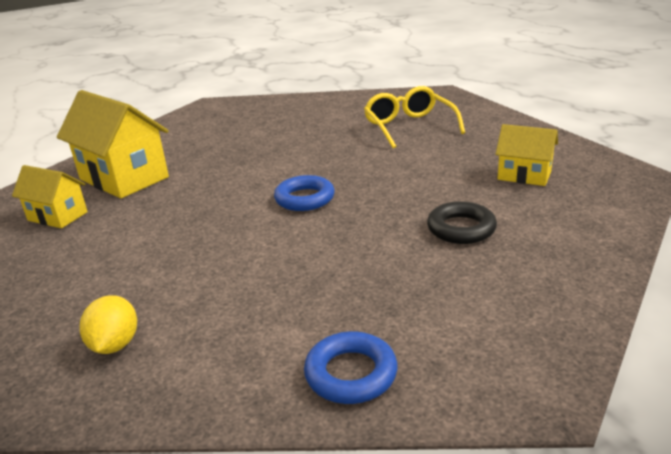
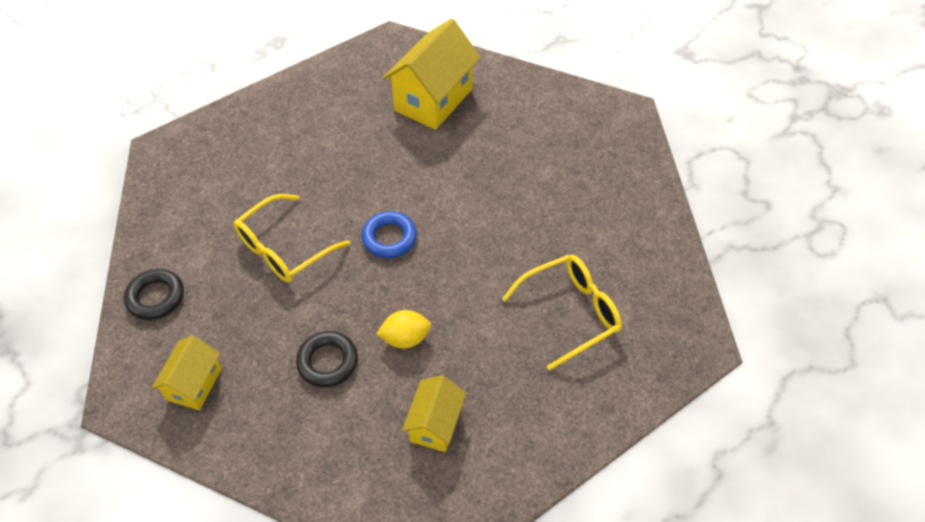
camera: 80 degrees right, 25 degrees up
(57, 216) = (366, 83): yellow house -> yellow house (195, 384)
(115, 345) = (202, 172): yellow lemon -> yellow lemon (405, 338)
(296, 263) = (284, 249): none -> yellow glasses
(351, 374) = (156, 297): blue ring -> black ring

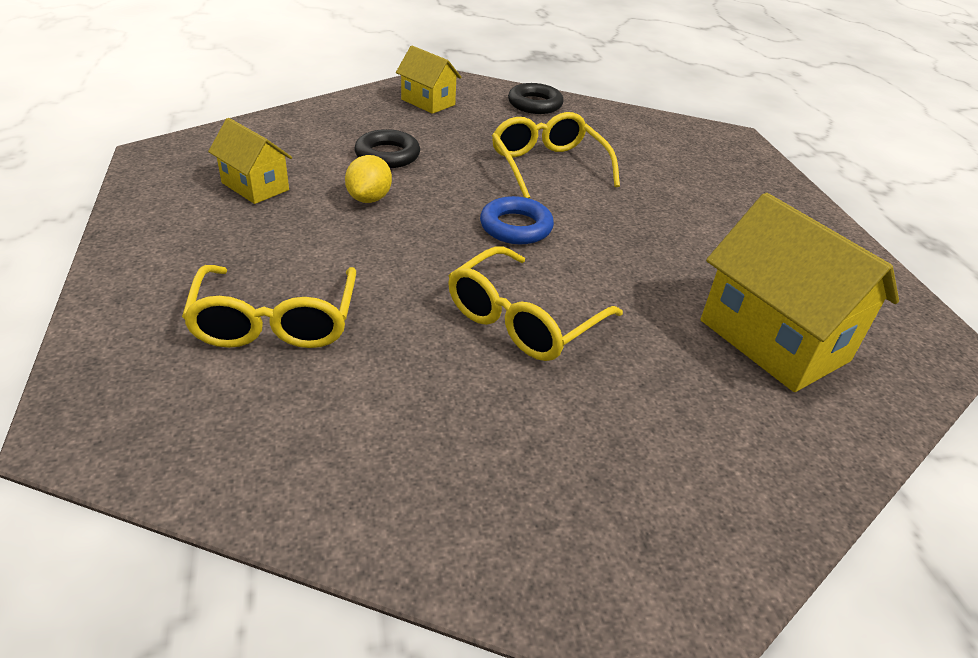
camera: 110 degrees right, 15 degrees down
(488, 202) = (523, 320): none -> yellow glasses

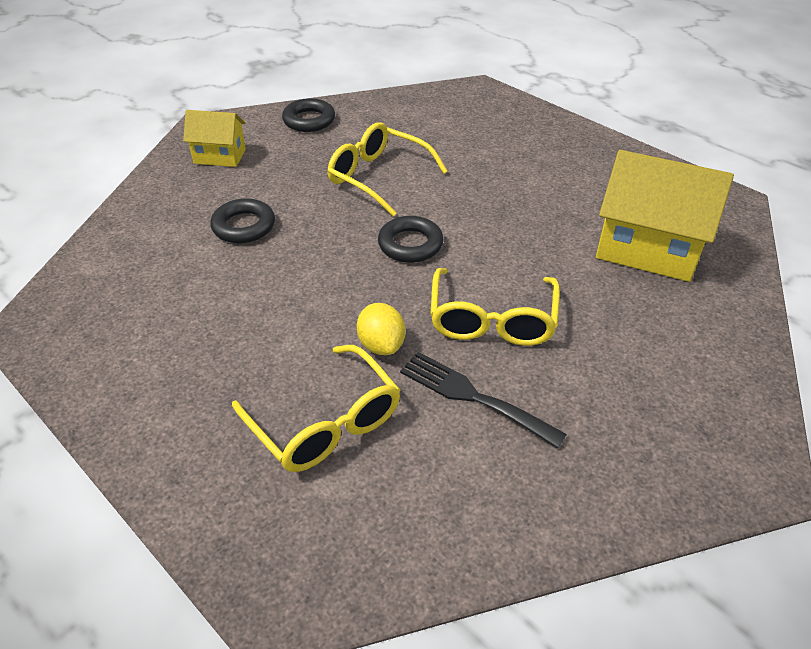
camera: 30 degrees left, 5 degrees up
(255, 186) = (165, 312): yellow house -> none
(369, 198) = (275, 275): yellow lemon -> yellow lemon (381, 345)
(428, 371) = (473, 397): none -> black fork
(516, 227) = (410, 244): blue ring -> black ring

